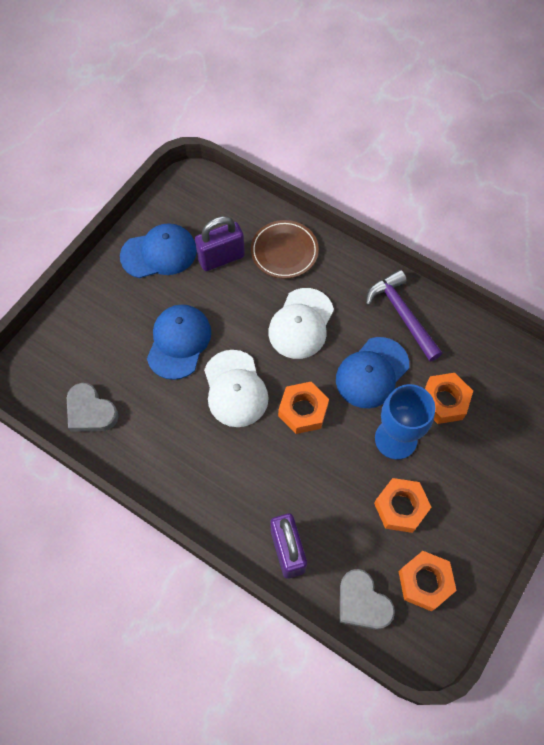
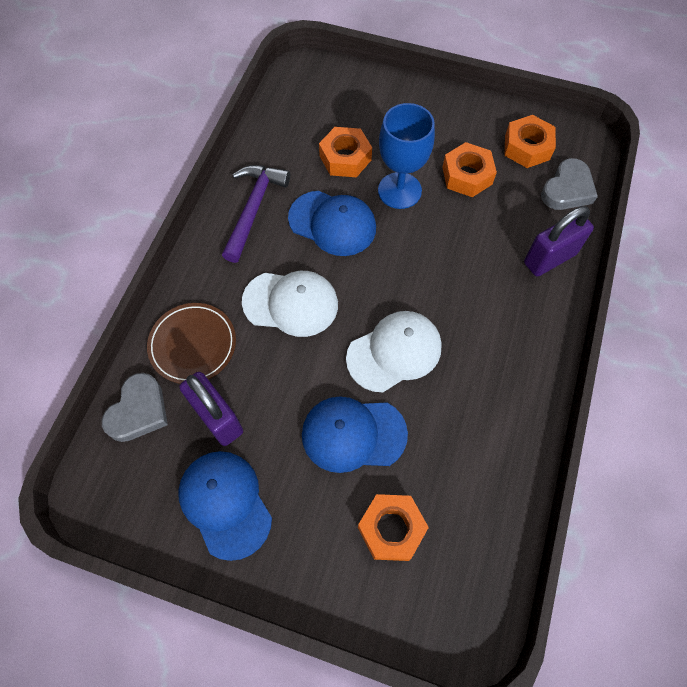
camera: 105 degrees left, 0 degrees up
(90, 411) = (481, 513): grey heart -> grey heart (139, 411)
(303, 411) = (397, 278): orange nut -> orange nut (391, 529)
(402, 314) = (254, 208): purple hammer -> purple hammer turned 150 degrees clockwise

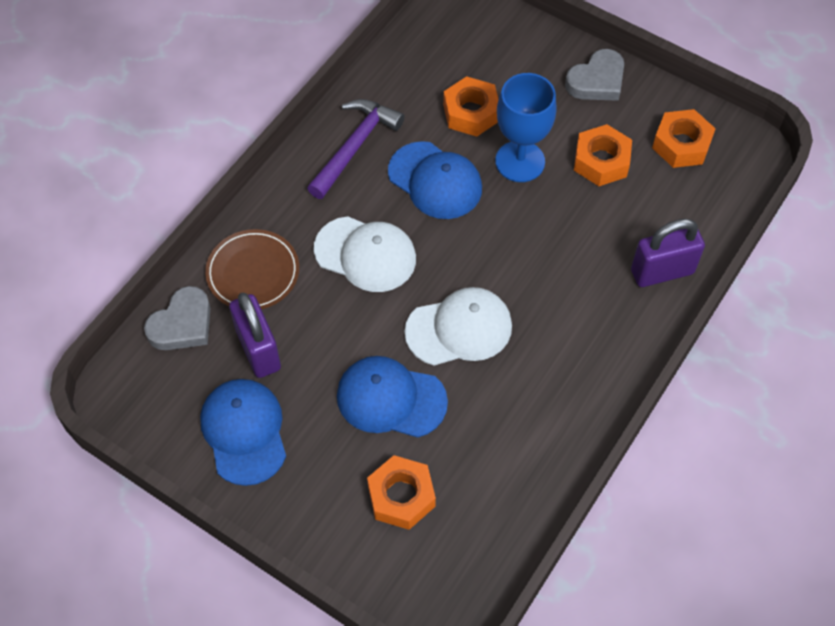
camera: 15 degrees right, 5 degrees down
(567, 189) = (710, 201): grey heart -> grey heart (597, 81)

